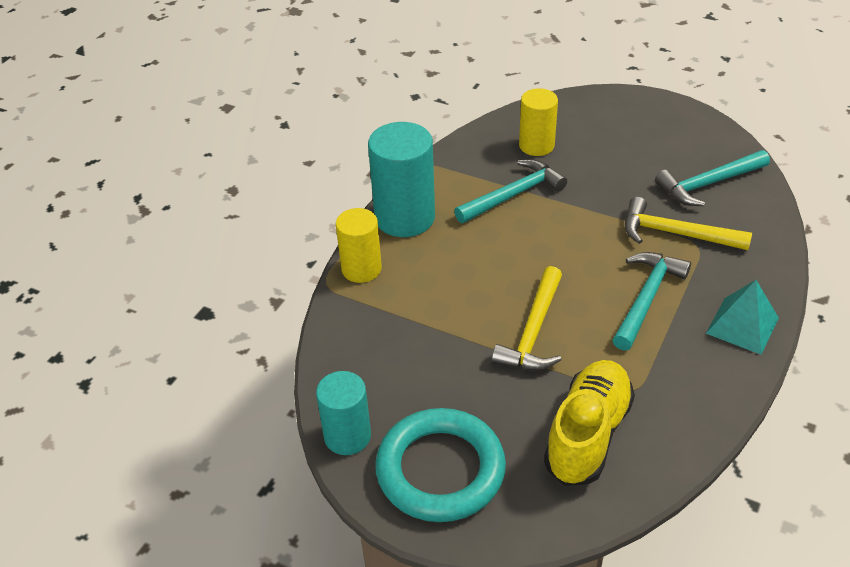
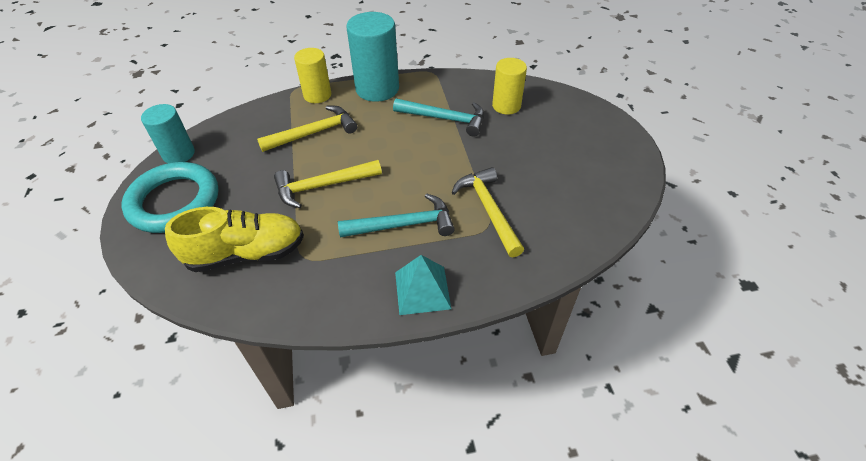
camera: 50 degrees right, 5 degrees up
(432, 301) = (314, 133): none -> yellow hammer
(708, 184) = (565, 203): turquoise hammer -> none

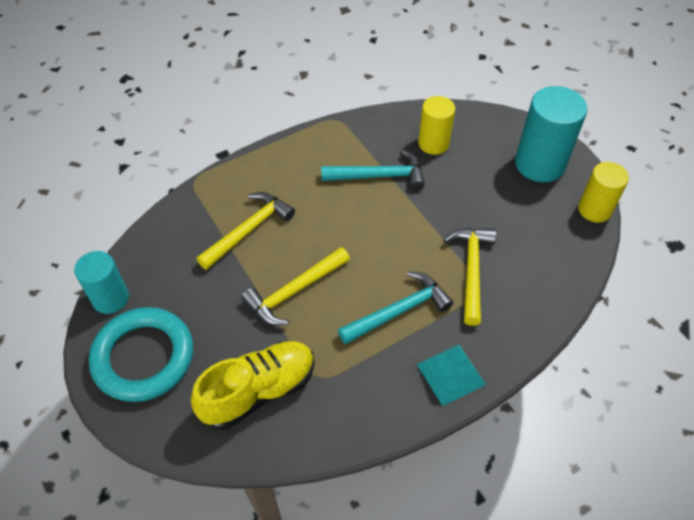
camera: 20 degrees left, 5 degrees up
(317, 95) = (225, 181): yellow cylinder -> yellow cylinder (594, 210)
(377, 89) = (288, 156): turquoise cylinder -> turquoise cylinder (539, 164)
(488, 210) = (471, 270): yellow hammer -> yellow hammer turned 45 degrees clockwise

